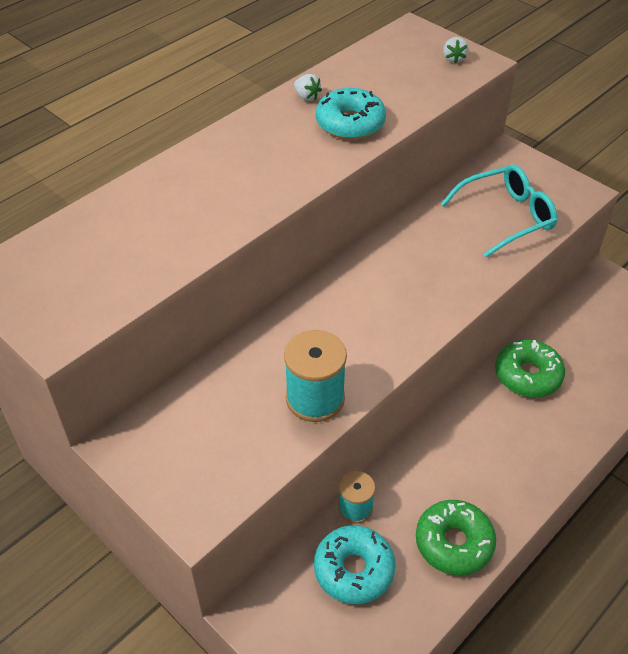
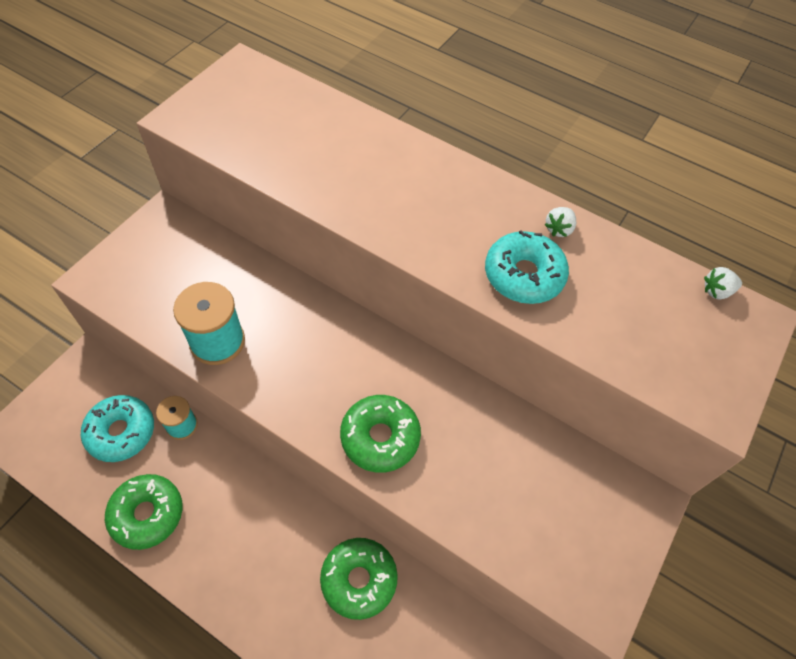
camera: 75 degrees right, 10 degrees up
(440, 287) = (380, 437): none -> green donut
(453, 59) = (710, 373): white strawberry -> white strawberry (717, 291)
(506, 217) = (518, 505): turquoise glasses -> none

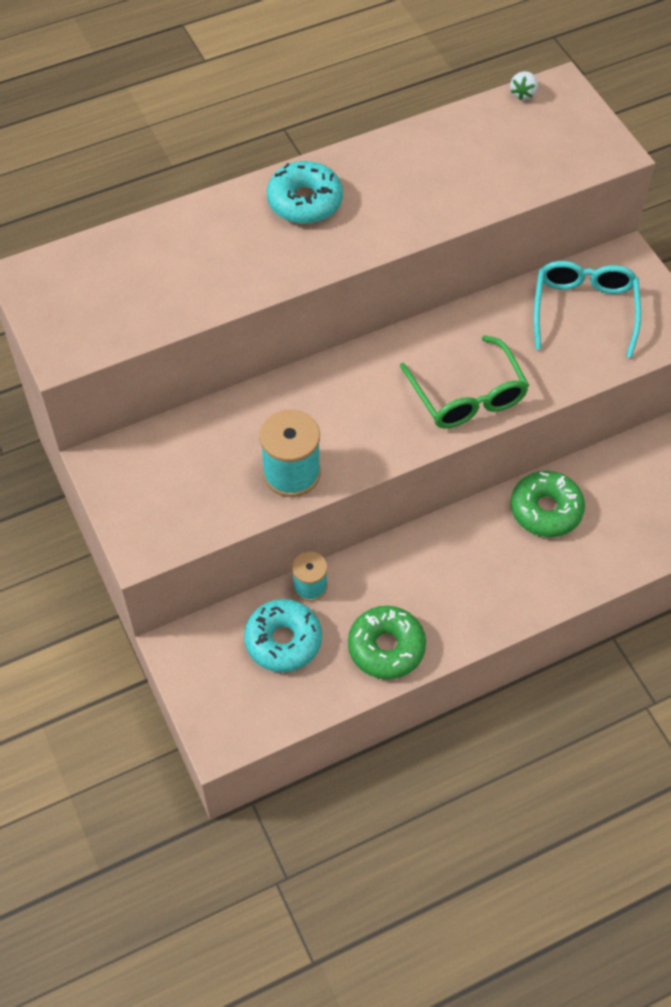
camera: 55 degrees left, 0 degrees up
(380, 437) = (467, 396): green donut -> green glasses
(523, 275) = (430, 196): turquoise donut -> turquoise donut (305, 201)
(552, 493) = (584, 310): none -> turquoise glasses
(558, 229) = (401, 150): white strawberry -> none

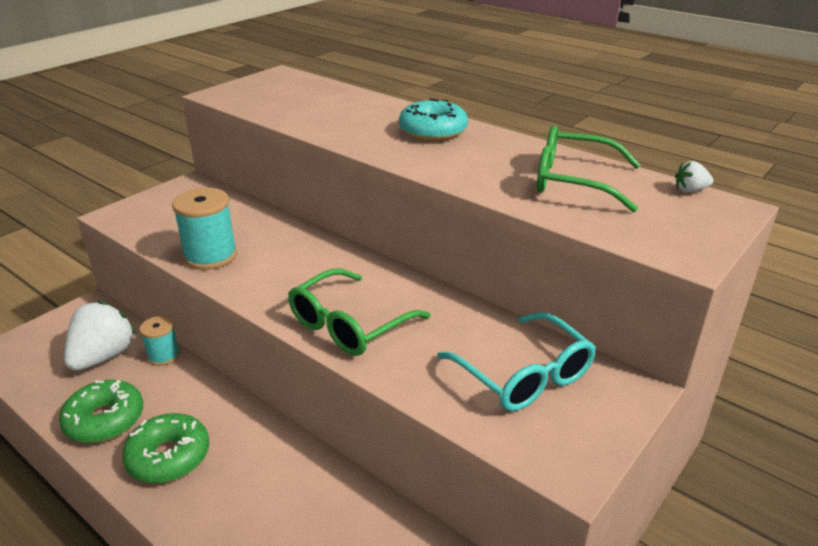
camera: 65 degrees right, 25 degrees down
(283, 641) = (103, 357): turquoise donut -> white strawberry
(469, 153) = (573, 181): none -> green glasses
(546, 510) = (312, 492): green donut -> green donut (169, 457)
(584, 310) = (524, 375): turquoise glasses -> turquoise glasses turned 75 degrees clockwise

